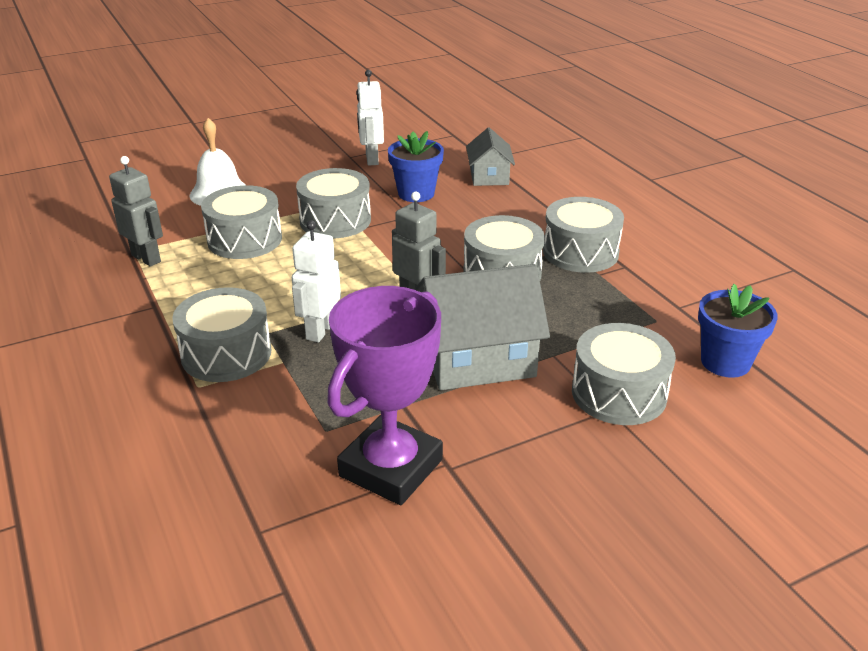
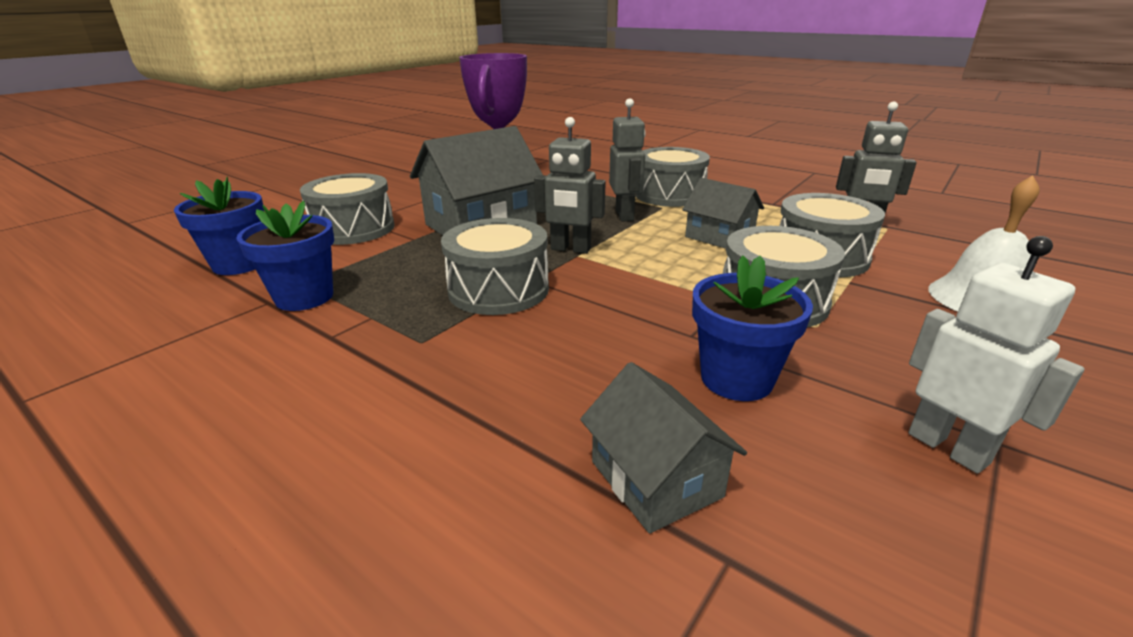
camera: 155 degrees right, 5 degrees down
(280, 278) = (719, 237): none -> grey house
(320, 331) = (625, 215): white robot -> grey robot
(580, 252) = (400, 341): grey drum -> none
(650, 304) = (304, 297): none -> blue flower pot

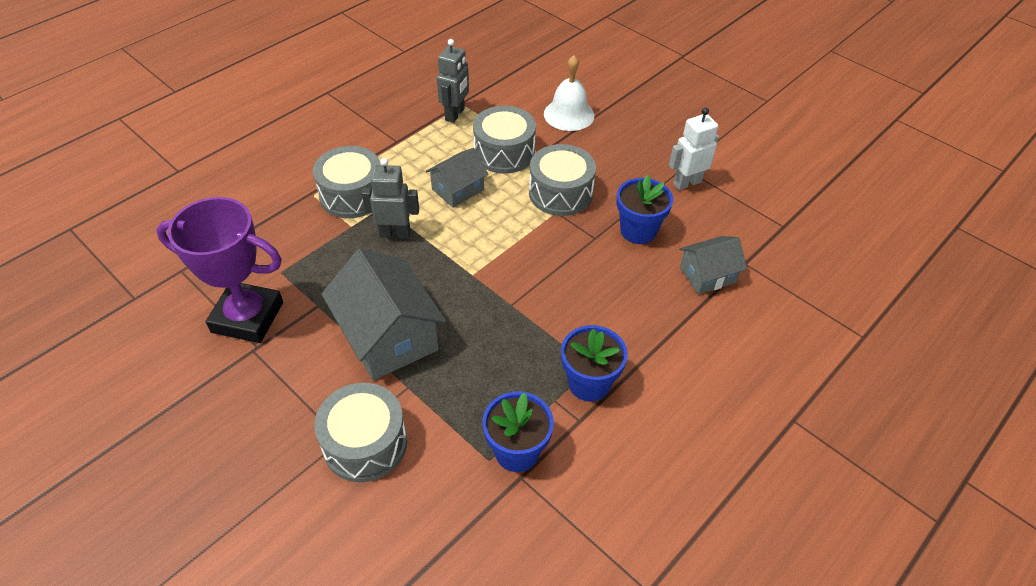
camera: 85 degrees left, 20 degrees up
(239, 264) = (436, 527): blue flower pot -> blue flower pot (589, 383)
(498, 290) = (524, 325): grey drum -> none
(570, 249) = (460, 277): grey robot -> none

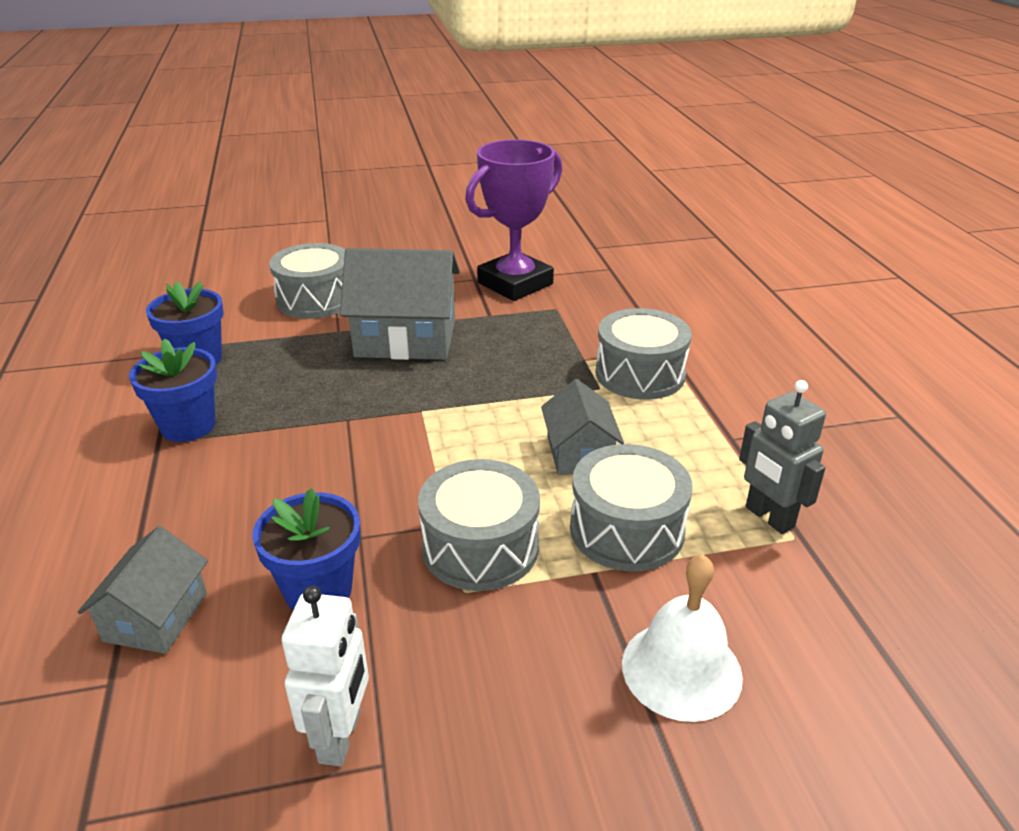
camera: 125 degrees right, 15 degrees down
(395, 233) = (543, 382): grey robot -> none

